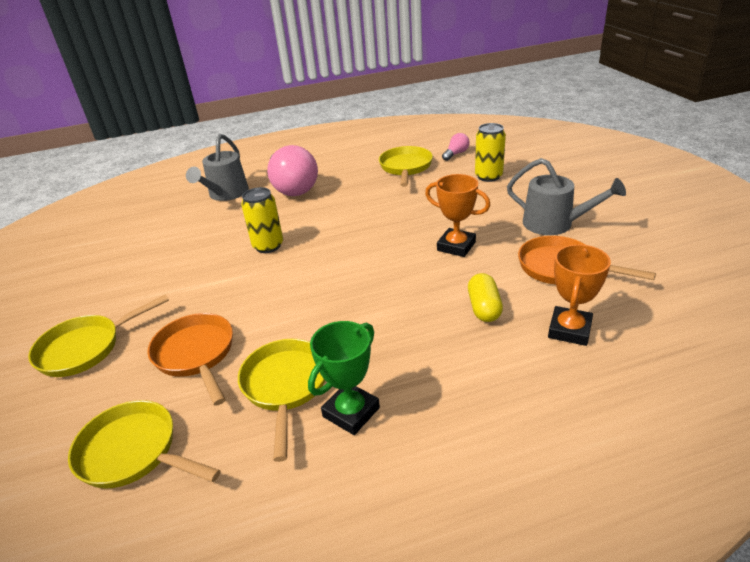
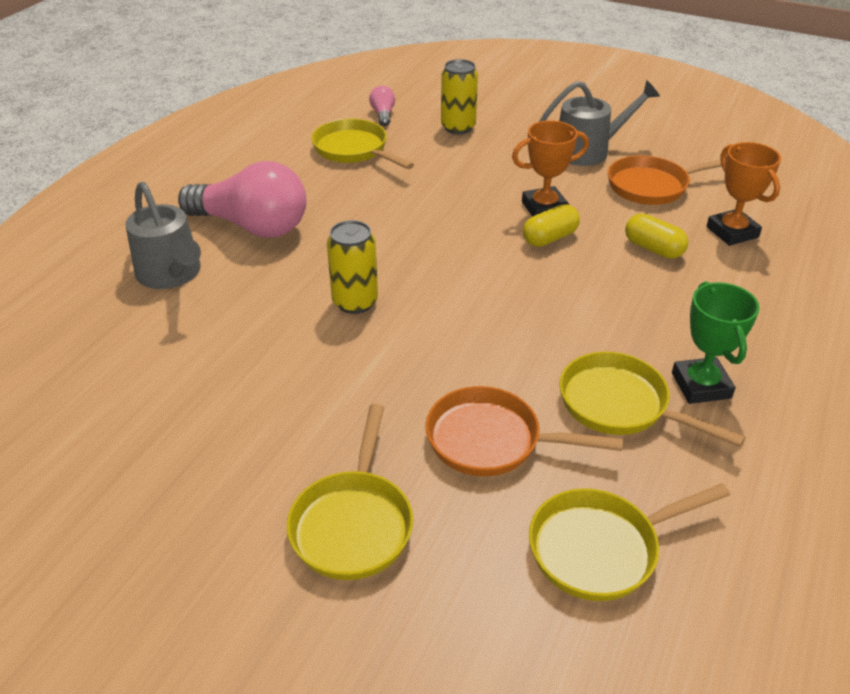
camera: 50 degrees left, 5 degrees up
(426, 265) = (549, 238): none -> yellow capsule

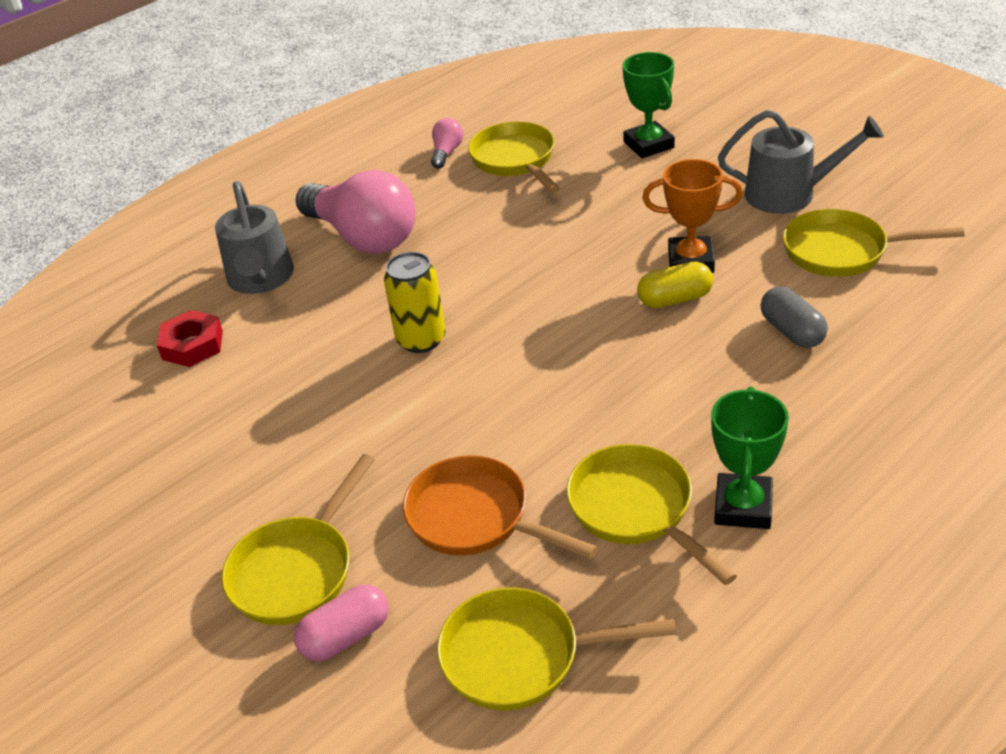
camera: 25 degrees right, 0 degrees up
(133, 342) = (192, 345): none -> red nut
(383, 114) = (571, 119): pink light bulb -> pink light bulb (446, 152)
(435, 571) = (346, 636): none -> pink capsule
(458, 127) = (648, 145): yellow can -> green trophy
(652, 186) = (842, 251): orange pan -> yellow pan
(653, 248) = (792, 331): yellow capsule -> grey capsule
(732, 232) = (907, 326): orange trophy -> none

